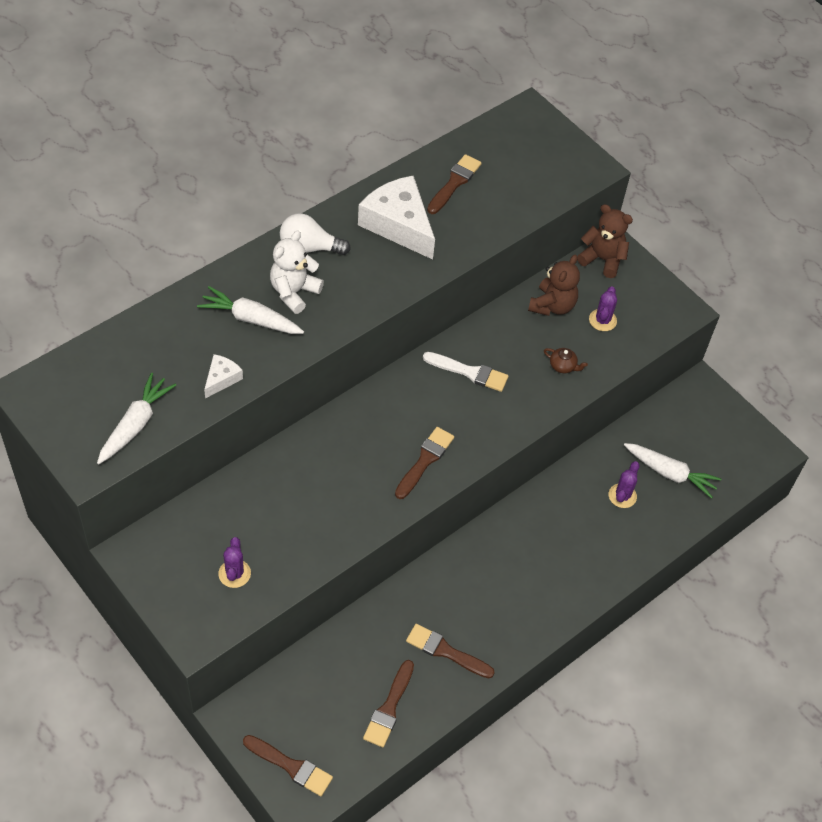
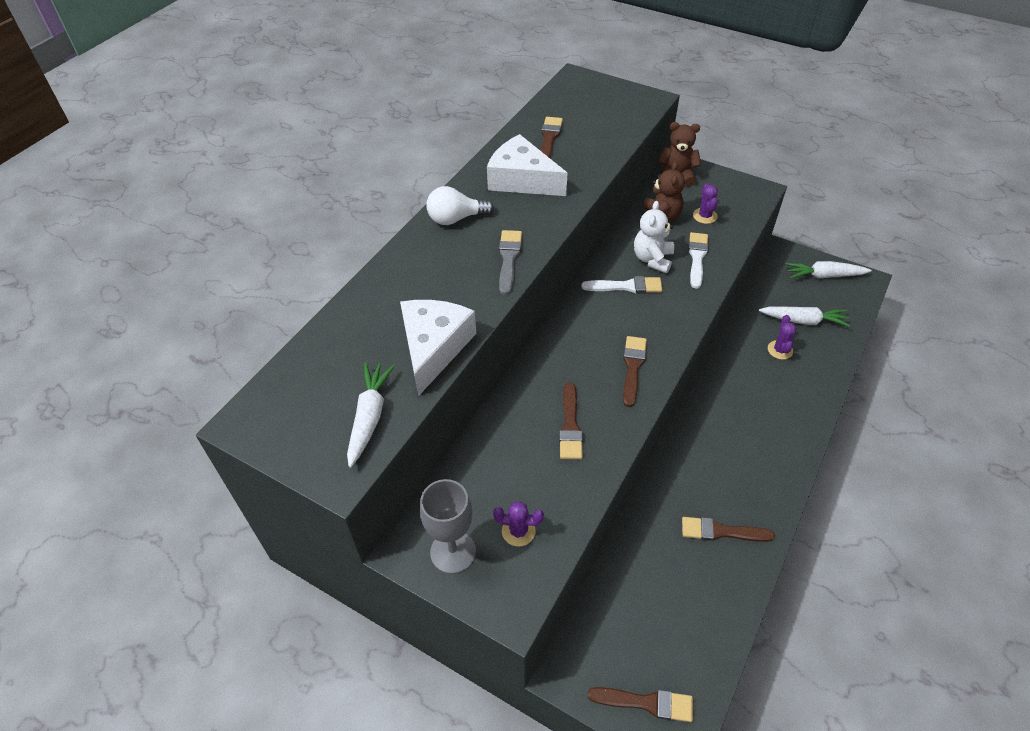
camera: 15 degrees left, 5 degrees down
(169, 569) = (453, 552): none -> grey goblet
(221, 379) = (434, 348): white cheese -> white cheese, size x2.12
(234, 573) = (518, 531): purple cactus -> purple cactus turned 60 degrees counterclockwise
(250, 319) = (434, 289): white carrot -> white carrot (824, 276)
(294, 292) = (462, 256): white teddy bear -> white teddy bear (652, 259)
(337, 311) = (508, 259): none -> grey brush
(389, 708) = (703, 604): brown brush -> brown brush (570, 426)
(563, 366) = (697, 257): brown teapot -> white brush

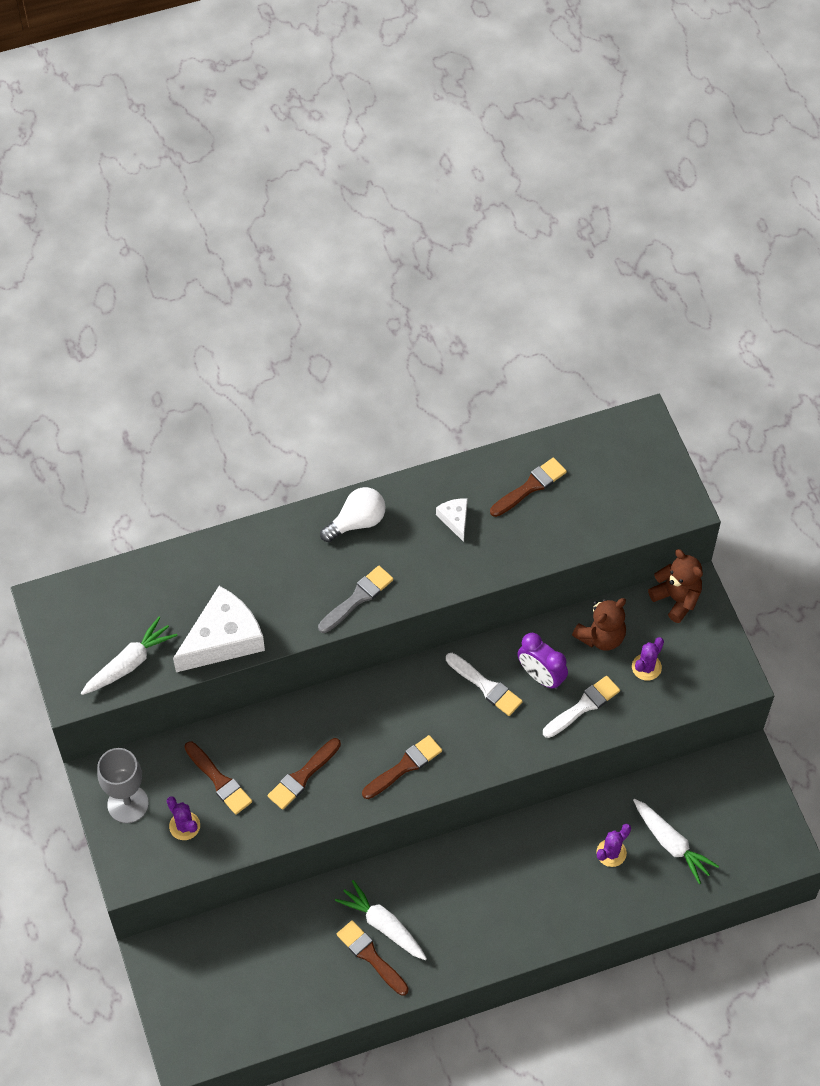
camera: 40 degrees right, 10 degrees up
(456, 219) = (357, 522): white light bulb -> white light bulb turned 120 degrees clockwise
(522, 180) = (455, 519): white cheese -> white cheese, size x0.47
(646, 703) = (187, 1018): brown brush -> brown brush (219, 780)
(652, 259) = (541, 676): white teddy bear -> purple clock
(824, 276) = (754, 816): white carrot -> white carrot (383, 925)

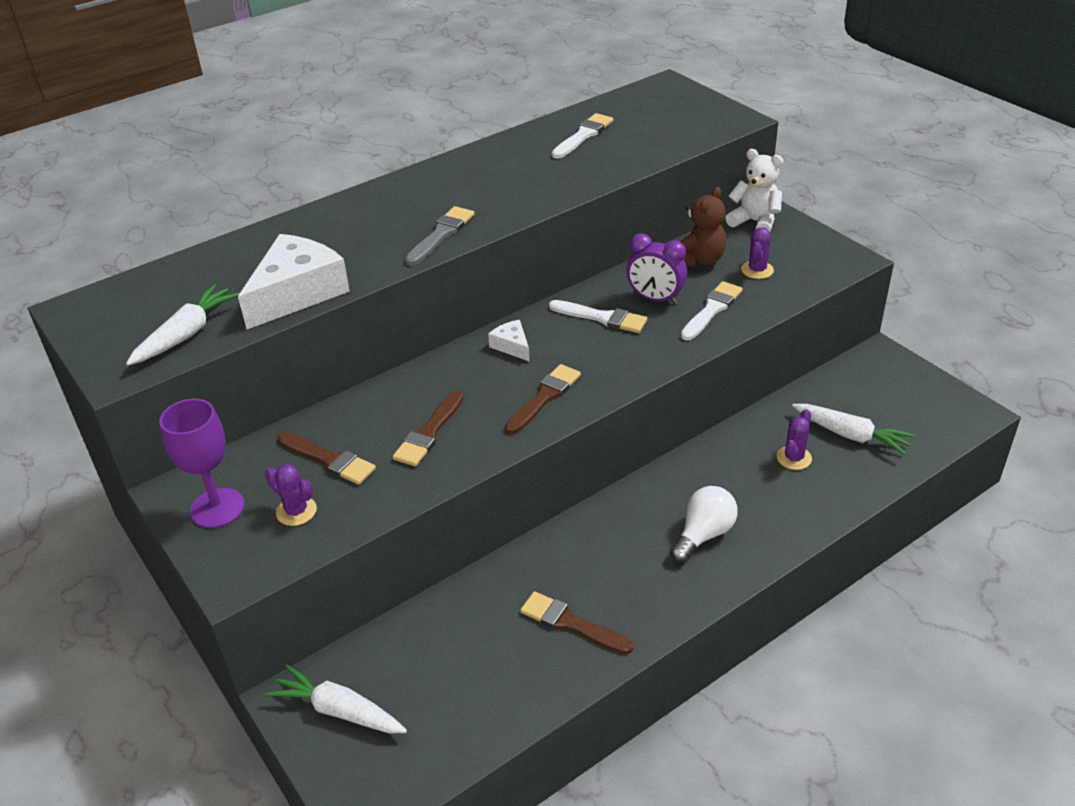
camera: 15 degrees left, 20 degrees down
(128, 804) = (217, 508): grey goblet -> purple goblet
(357, 522) = (418, 187): white light bulb -> white light bulb (703, 534)
(383, 925) = (573, 588): white carrot -> white carrot (338, 710)
(455, 519) = (519, 167): white cheese -> white cheese (512, 346)
(530, 487) = (583, 135): brown brush -> white brush
(676, 598) = (755, 222): brown teddy bear -> white teddy bear

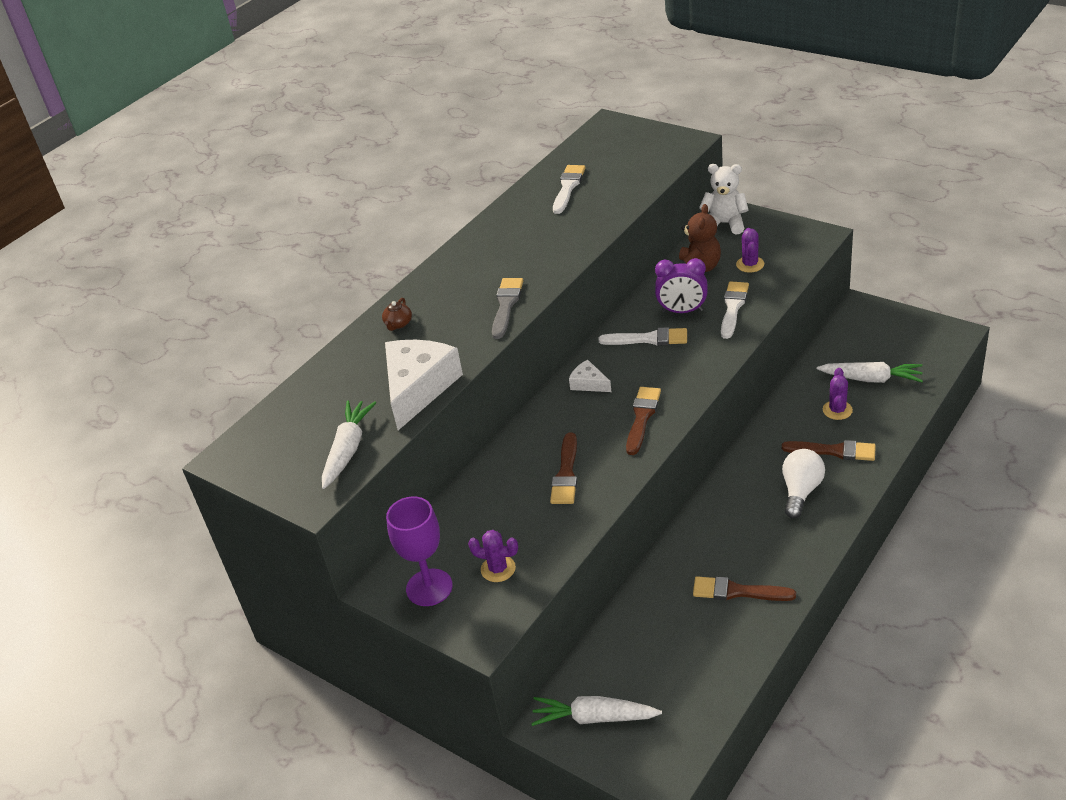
camera: 15 degrees left, 0 degrees up
(324, 225) = (398, 324): none -> brown teapot
(329, 459) = (497, 520): brown brush -> brown brush (834, 451)

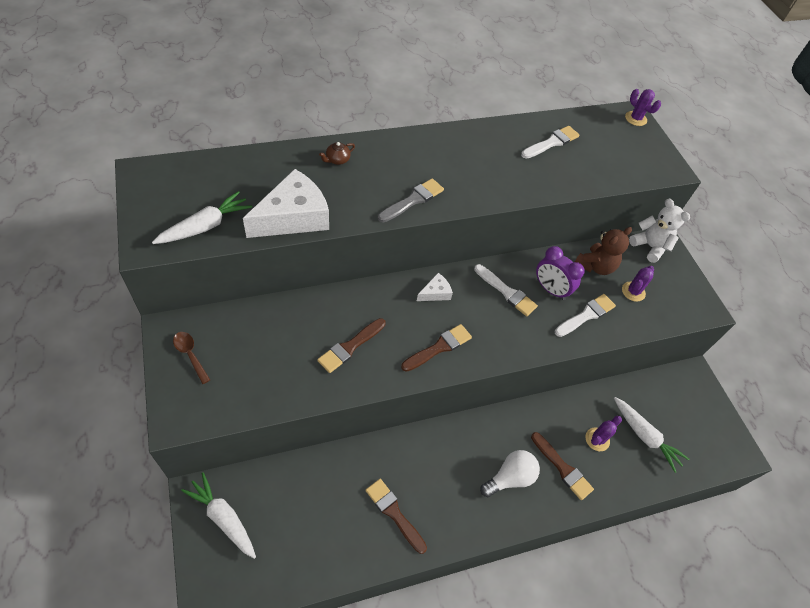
camera: 25 degrees right, 15 degrees up
(429, 587) = (190, 355): purple goblet -> brown spoon
(498, 569) = (238, 379): purple cactus -> purple cactus (635, 118)
(589, 383) = (435, 293): white cheese -> white cheese turned 75 degrees clockwise

